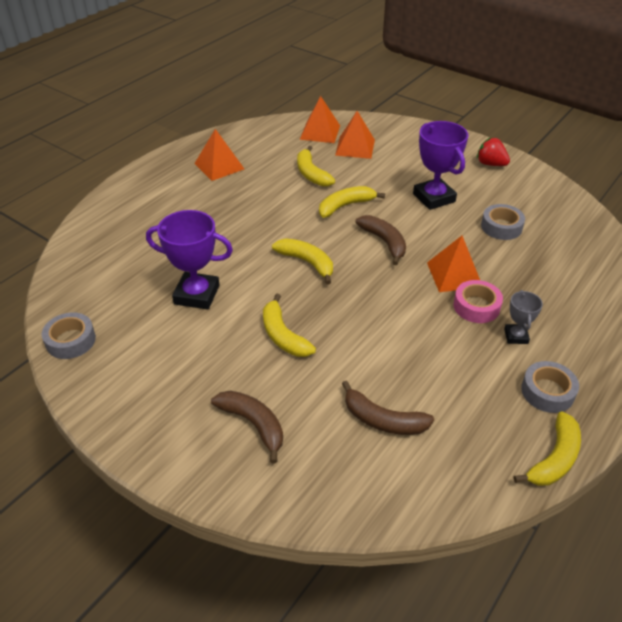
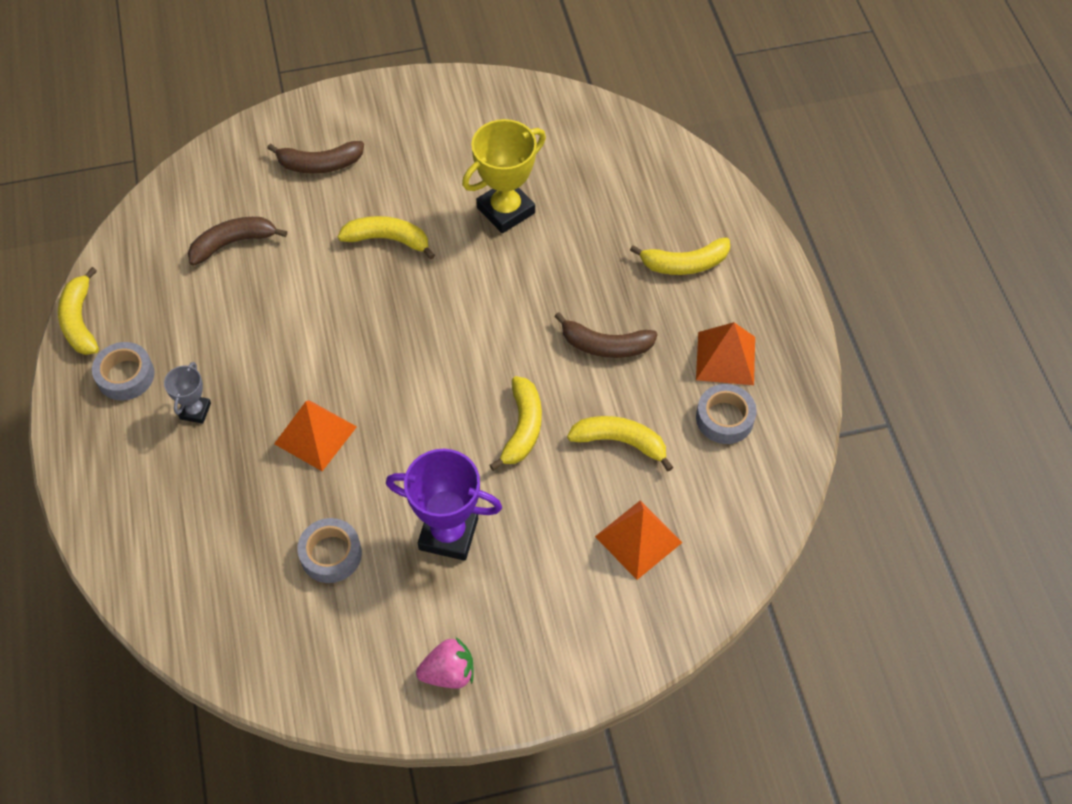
camera: 130 degrees right, 15 degrees up
(71, 341) = (533, 101): grey tape -> grey tape (724, 418)
(197, 295) = (506, 210): purple trophy -> yellow trophy
(307, 263) = (463, 323): yellow banana -> yellow banana (684, 264)
(320, 132) = (715, 527): orange pyramid -> none
(384, 242) = (425, 415): brown banana -> brown banana (605, 345)
(476, 306) = (259, 414): pink tape -> none
(490, 164) = (448, 673): red strawberry -> pink strawberry
(516, 336) = (195, 411): grey trophy -> grey trophy turned 60 degrees clockwise

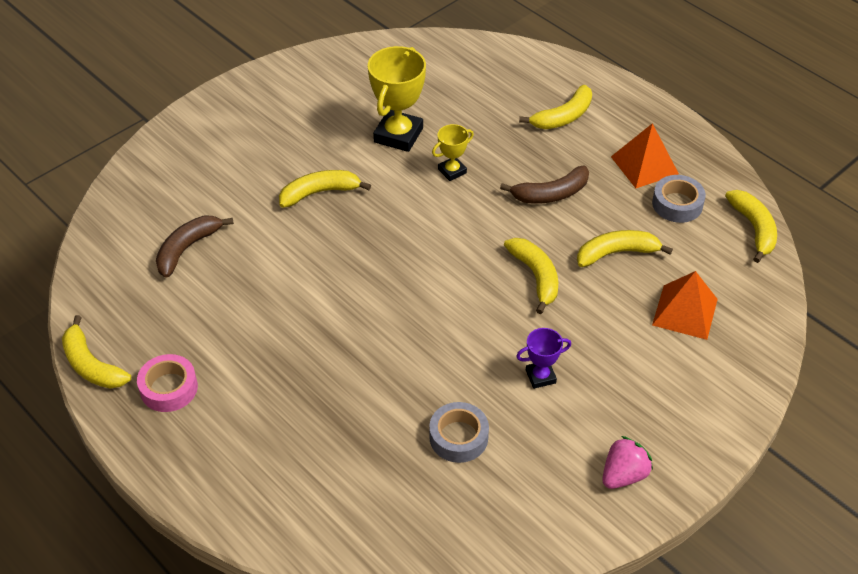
camera: 30 degrees left, 10 degrees down
(125, 376) = (169, 388): grey tape -> pink tape
(195, 411) = (254, 386): grey trophy -> none
(315, 435) = (374, 357): orange pyramid -> none
(320, 164) = (218, 163): brown banana -> none
(448, 534) = (540, 376): purple trophy -> purple trophy, size x0.53
(528, 274) = (452, 171): none -> yellow trophy
(782, 485) = (753, 229): none -> yellow banana

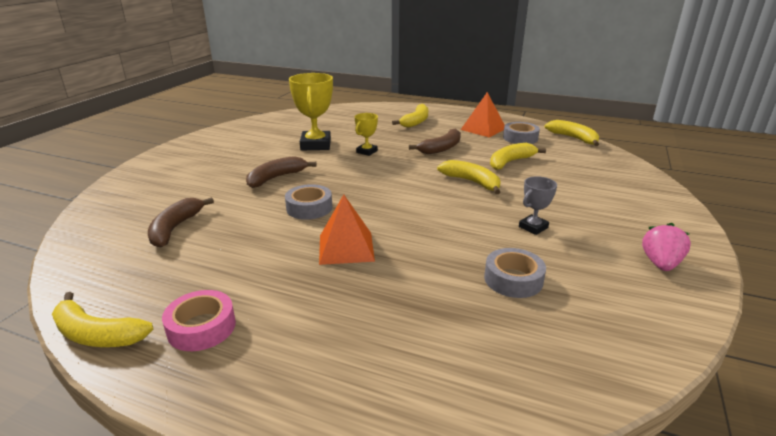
camera: 25 degrees left, 20 degrees down
(319, 193) = (276, 178): yellow banana -> brown banana
(328, 261) = (309, 208): none -> grey tape
(540, 376) = (533, 227): purple trophy -> grey trophy
(685, 312) = (583, 175): orange pyramid -> orange pyramid (346, 247)

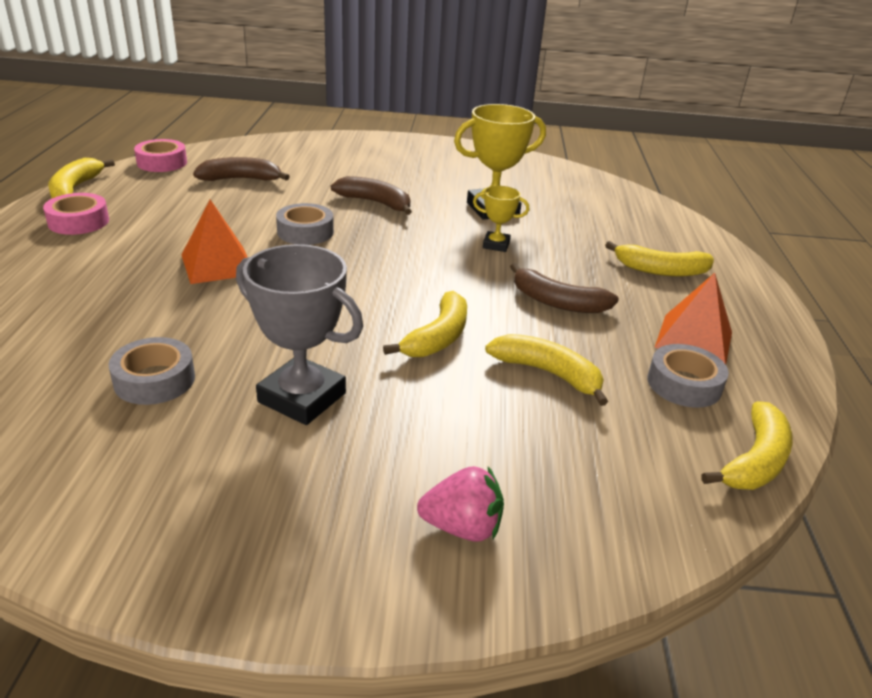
camera: 70 degrees right, 5 degrees up
(80, 272) = (162, 163): none -> pink tape
(533, 227) = (302, 397): grey trophy -> grey trophy, size x1.88
(660, 264) = (207, 534): pink strawberry -> pink strawberry (462, 527)

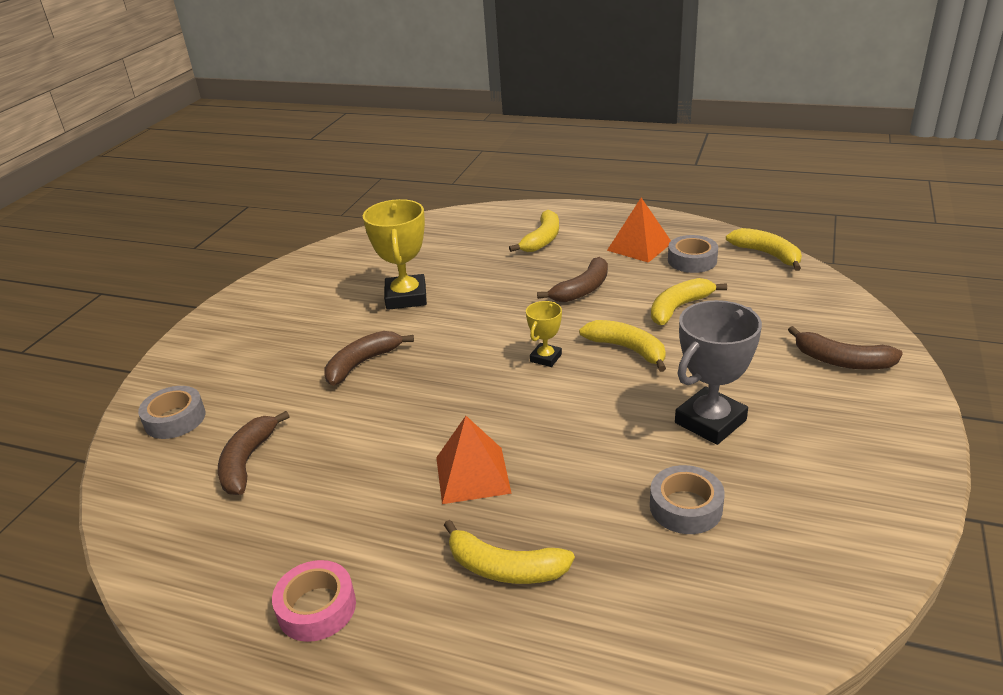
camera: 70 degrees left, 0 degrees up
(75, 188) = (195, 627): yellow banana -> yellow banana (505, 568)
(162, 163) = (146, 540): pink tape -> none
(305, 232) = (415, 413): grey tape -> grey tape (175, 419)
(462, 527) = (842, 361): pink strawberry -> brown banana
(496, 245) = (479, 304): yellow trophy -> yellow trophy (546, 358)

